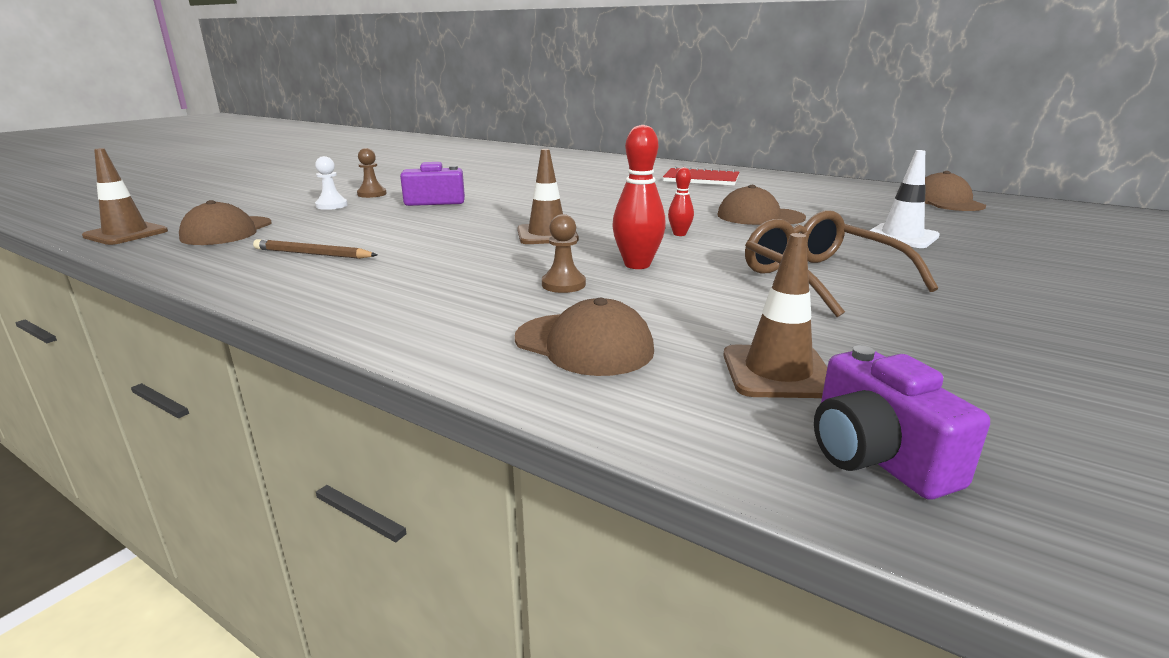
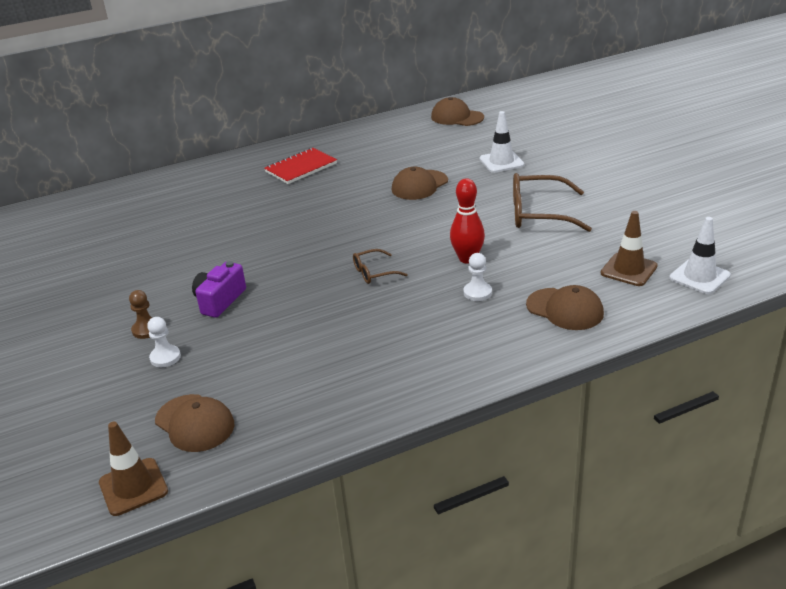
camera: 55 degrees left, 10 degrees up
(312, 254) = (316, 381): brown pencil -> none
(547, 234) = (374, 272): brown traffic cone -> brown glasses
(563, 284) = (477, 292): brown pawn -> white pawn
(584, 345) = (565, 309): brown cap -> brown cap turned 60 degrees clockwise
(679, 234) = (425, 225): red bowling pin -> none
(876, 456) = (699, 277): purple camera -> white traffic cone

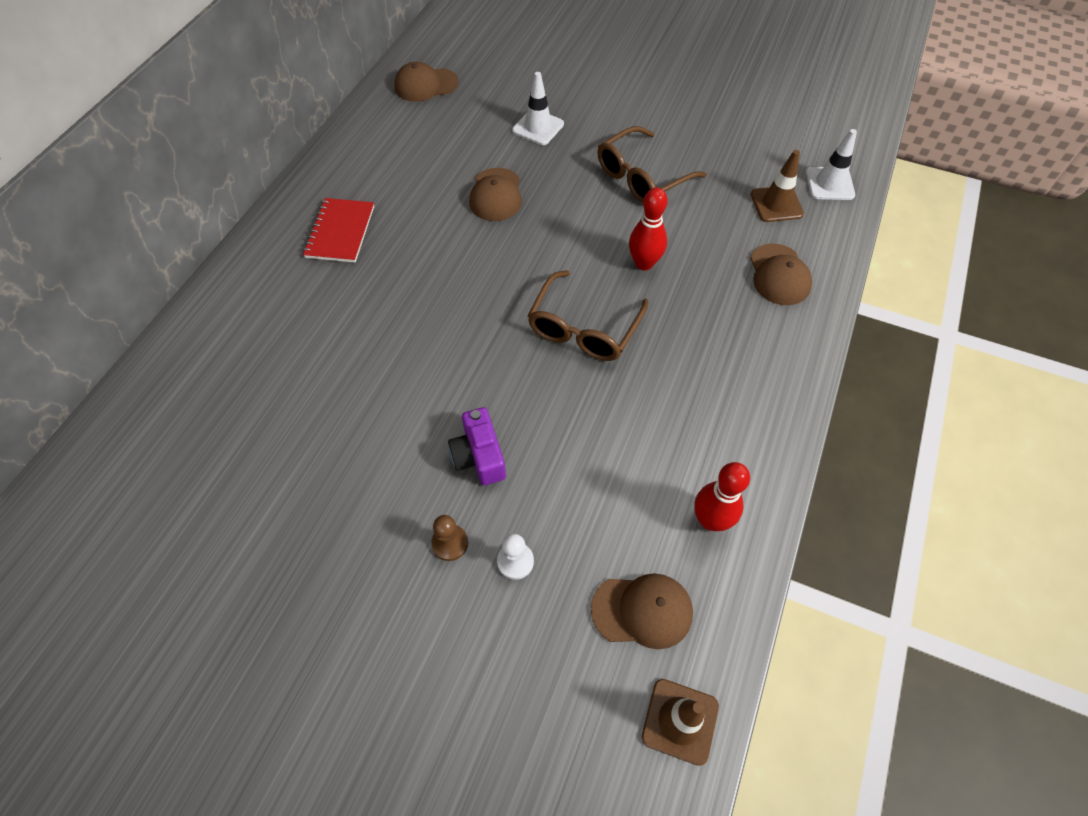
camera: 45 degrees left, 25 degrees up
(303, 407) = (710, 520): none -> red bowling pin
(374, 272) = (584, 328): brown glasses -> brown glasses, size x1.89
(477, 292) = (696, 298): white pawn -> none
(565, 309) = (779, 275): brown cap -> brown cap turned 90 degrees clockwise

